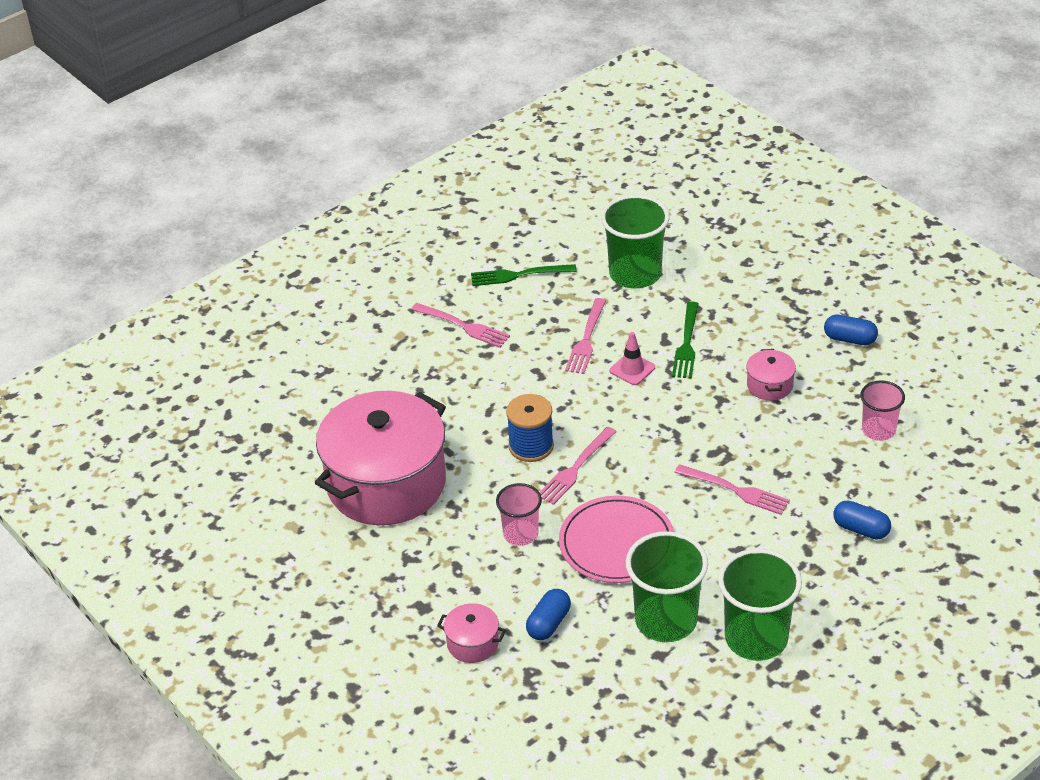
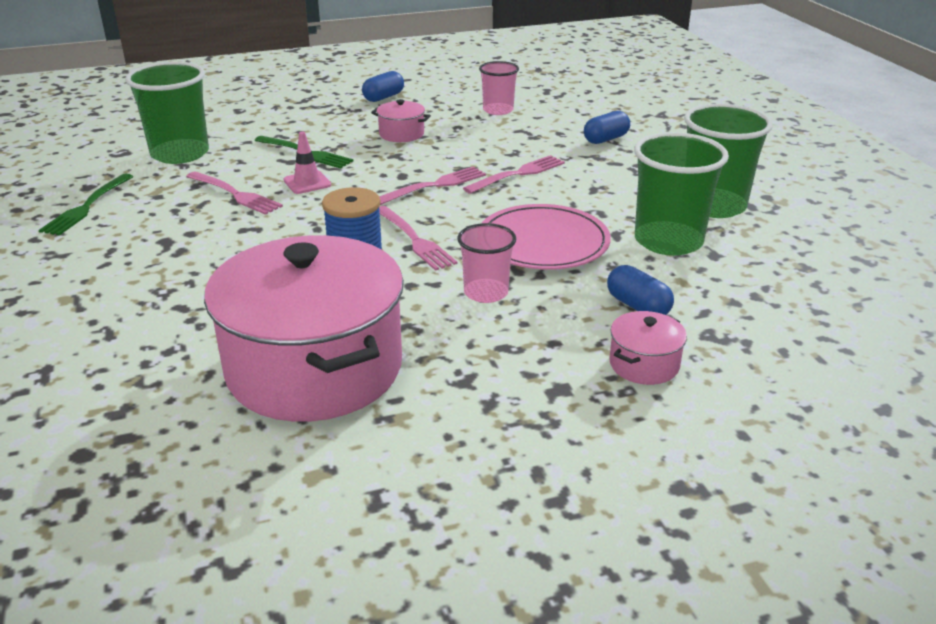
camera: 70 degrees left, 10 degrees down
(463, 326) = (114, 254): pink fork -> pink fork (434, 185)

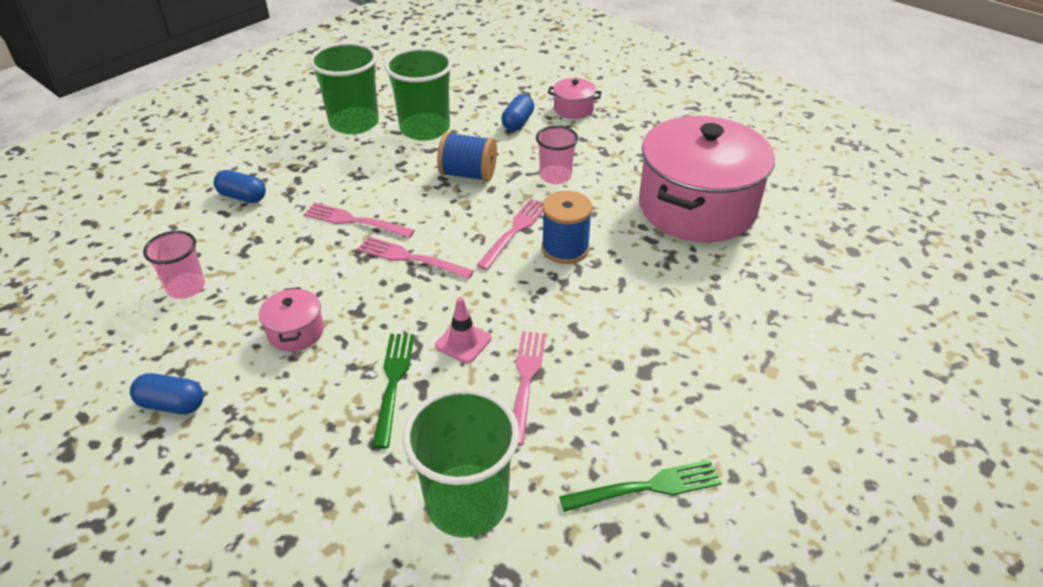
camera: 120 degrees left, 10 degrees up
(543, 242) = (468, 174): pink plate -> blue spool

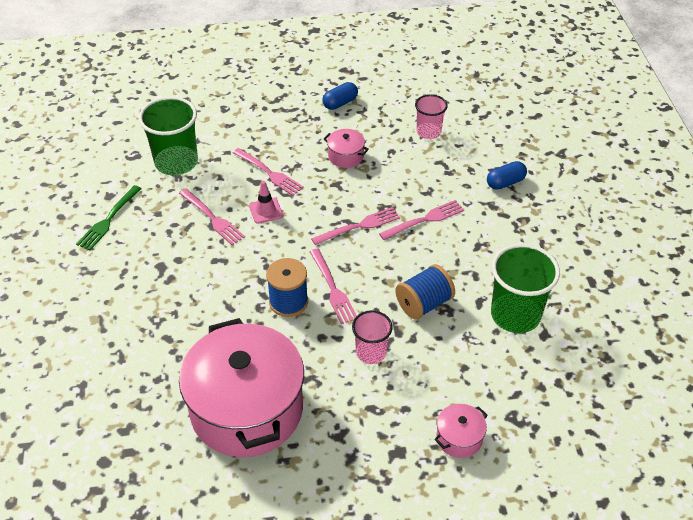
camera: 130 degrees right, 5 degrees up
(354, 123) = (563, 278): green cup -> none
(393, 383) = (269, 173): green fork -> pink fork
(518, 122) = (472, 381): blue capsule -> none

